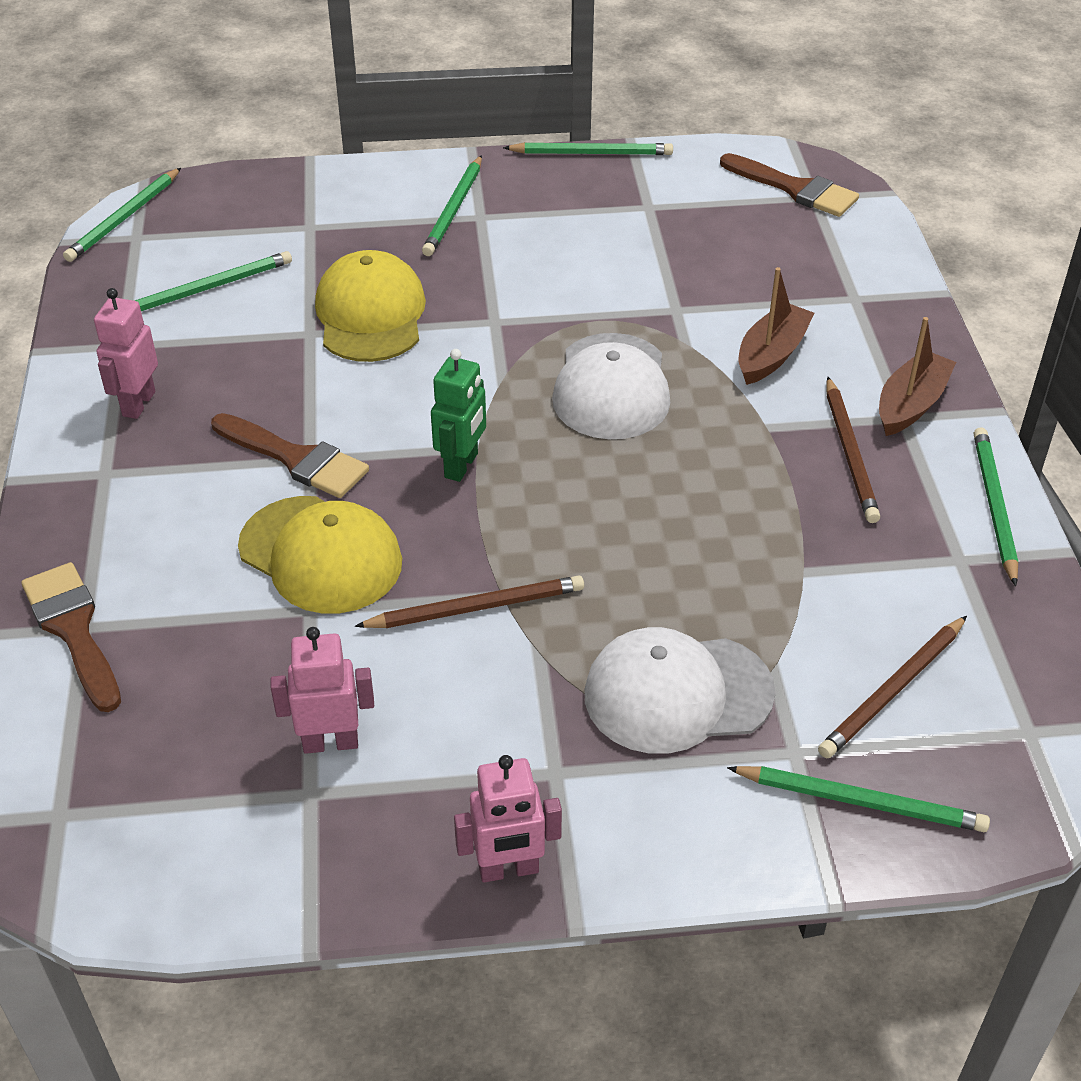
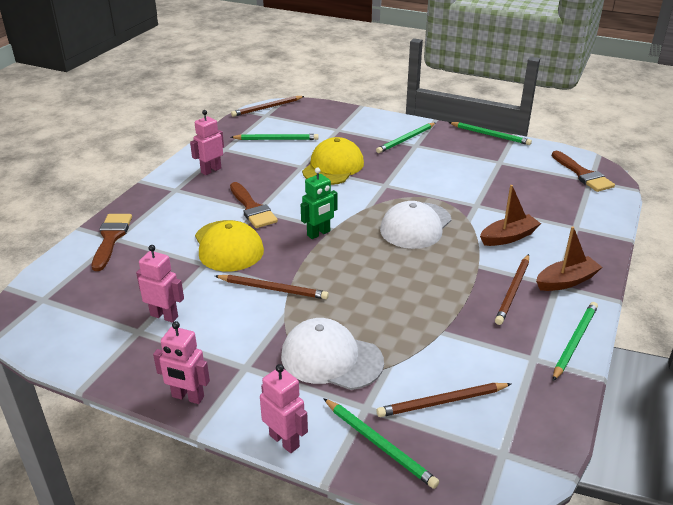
camera: 30 degrees right, 10 degrees down
(124, 218) = (267, 108): green pencil -> brown pencil
(723, 865) = (284, 440): none -> pink robot

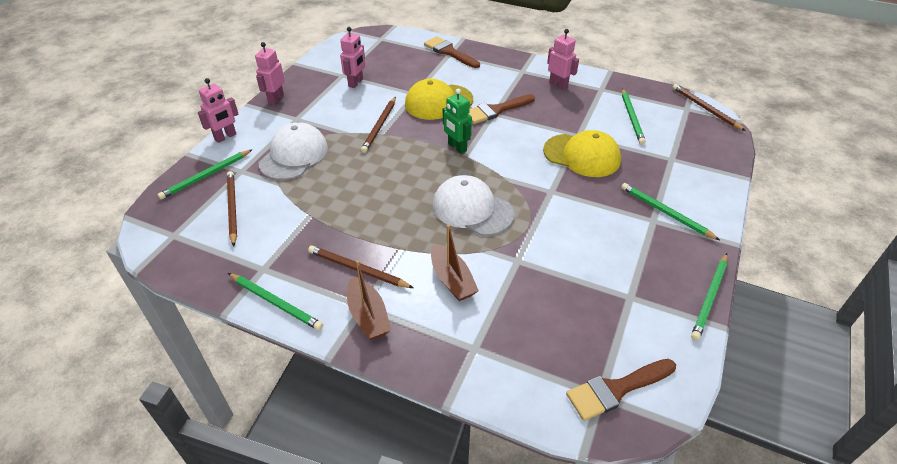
camera: 90 degrees right, 10 degrees up
(111, 238) = (449, 52): brown brush -> brown brush turned 135 degrees counterclockwise

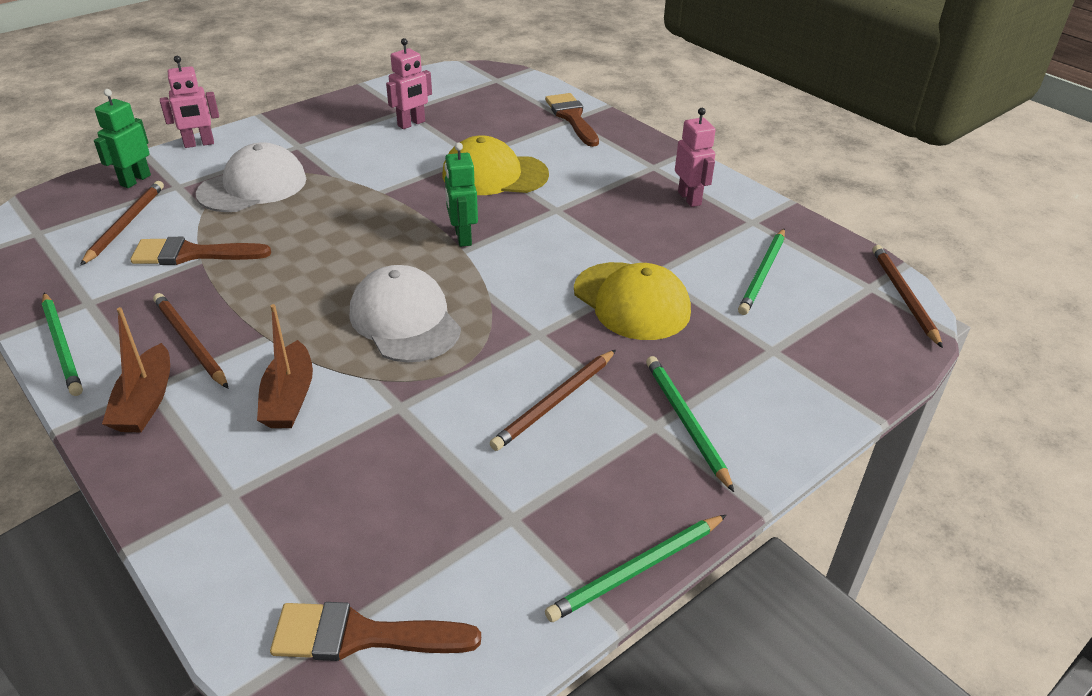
camera: 25 degrees right, 5 degrees down
(206, 176) = (135, 180): green pencil -> green robot
(275, 99) = (297, 117): pink robot -> none
(379, 126) = (389, 182): brown pencil -> brown pencil (555, 402)
(496, 110) = (563, 206): brown brush -> brown brush (192, 254)

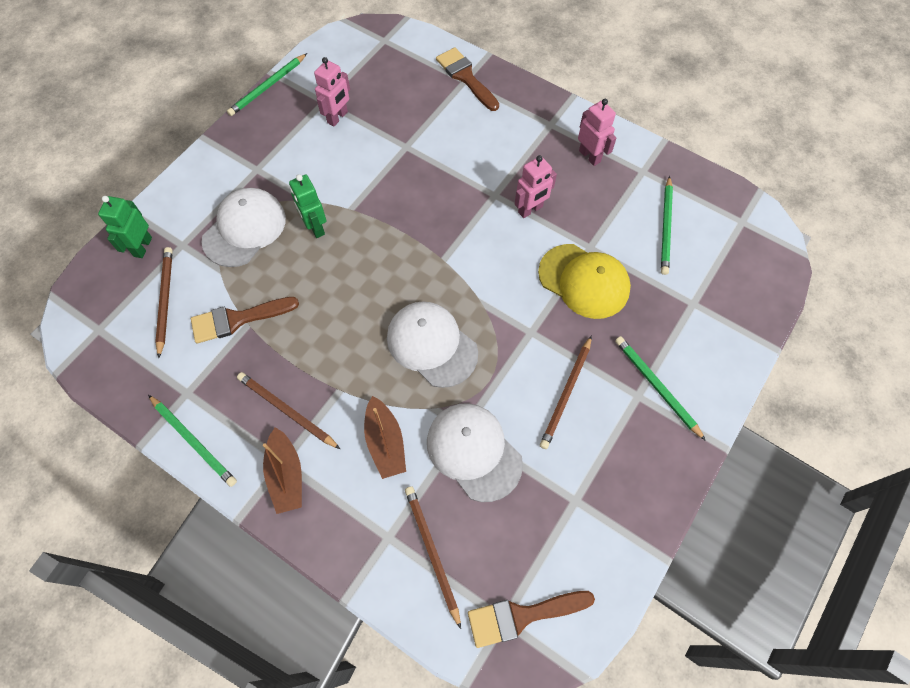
camera: 15 degrees left, 25 degrees up
(199, 144) = (171, 188): pink robot -> pink robot (530, 210)
(398, 433) = (474, 452): none -> white cap
(462, 237) = (436, 245): green robot -> green robot (315, 227)
(494, 175) = (431, 165): yellow cap -> none
(637, 570) = (665, 517): green pencil -> green pencil (268, 87)
(903, 296) = (766, 225): brown pencil -> brown pencil (432, 552)

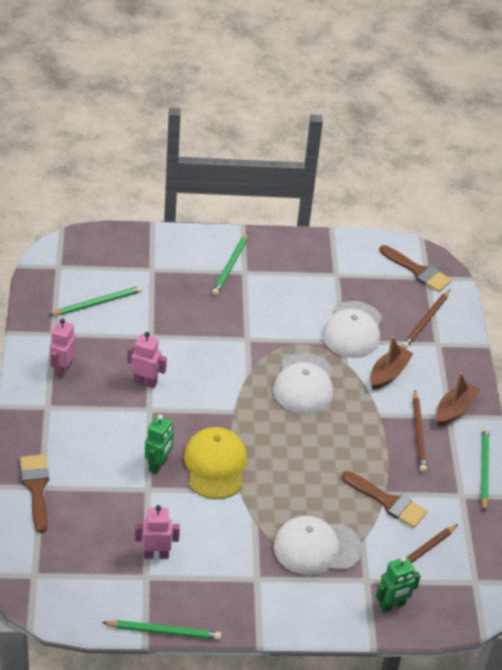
camera: 130 degrees left, 20 degrees down
(315, 227) = (275, 503): green robot -> green robot (158, 465)
(465, 77) = (36, 488): brown brush -> brown brush turned 150 degrees clockwise
(566, 394) = (274, 304): brown pencil -> none
(584, 281) = (182, 328): yellow cap -> yellow cap (215, 465)

